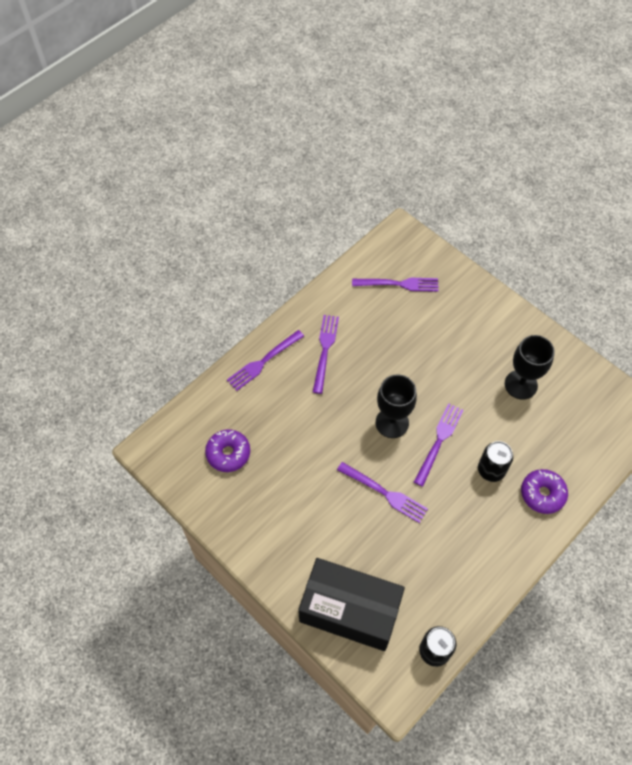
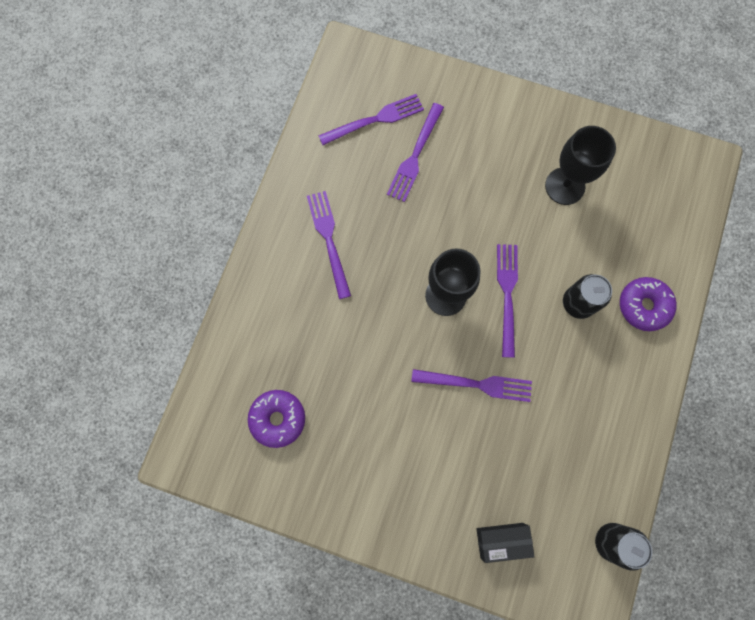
camera: 25 degrees left, 15 degrees up
(263, 362) = (264, 286): purple fork -> purple fork (415, 156)
(350, 610) = (502, 540): black box -> black box, size x0.45

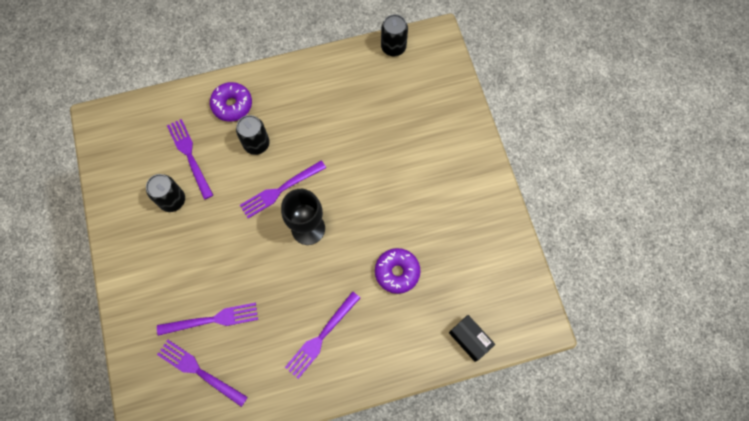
camera: 125 degrees left, 5 degrees down
(278, 419) = (469, 280): purple donut -> purple donut (397, 272)
(477, 384) = (355, 172): purple fork -> purple fork (189, 155)
(502, 540) = (437, 103): black box -> black box (469, 339)
(565, 186) = (172, 200): black goblet -> black can

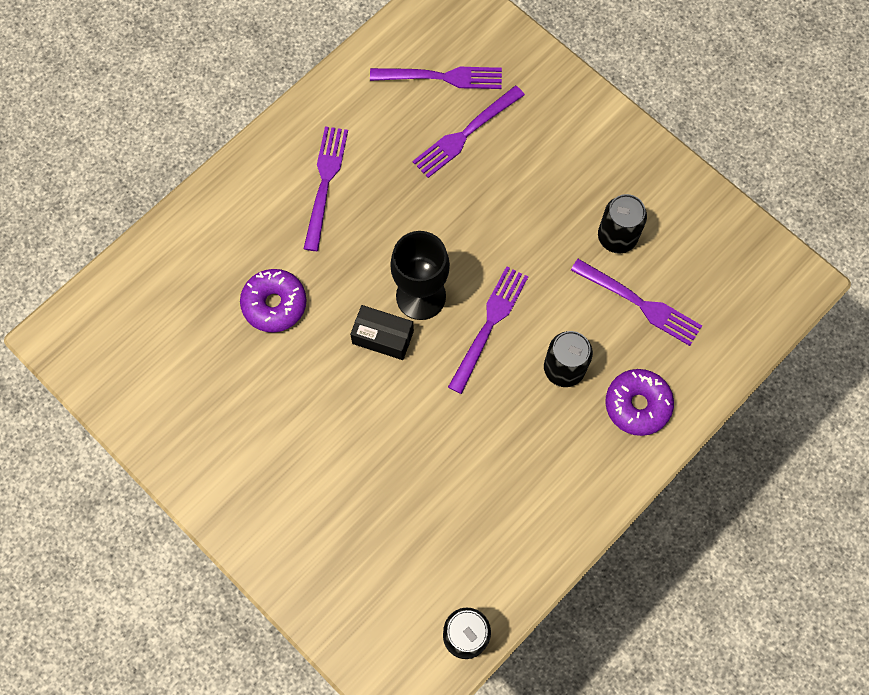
camera: 150 degrees right, 0 degrees up
(469, 339) = (142, 274): black box -> black box (383, 337)

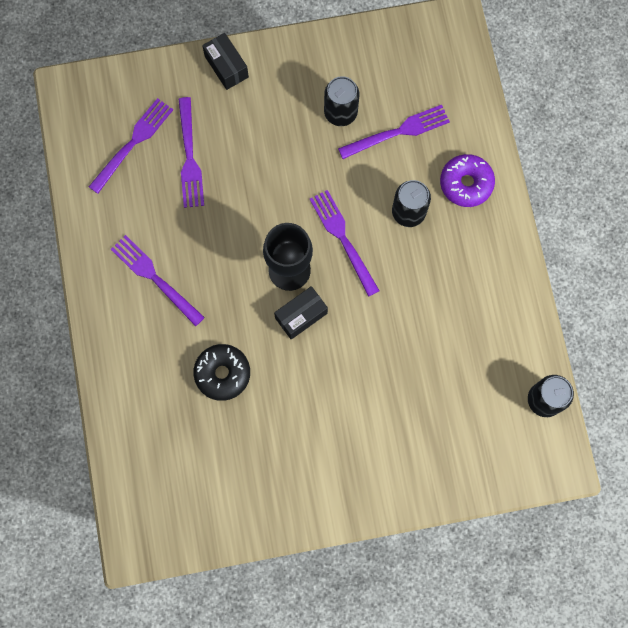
camera: 55 degrees left, 5 degrees up
(274, 304) = (222, 373): purple donut -> black donut
(580, 105) = (226, 67): none -> black box

